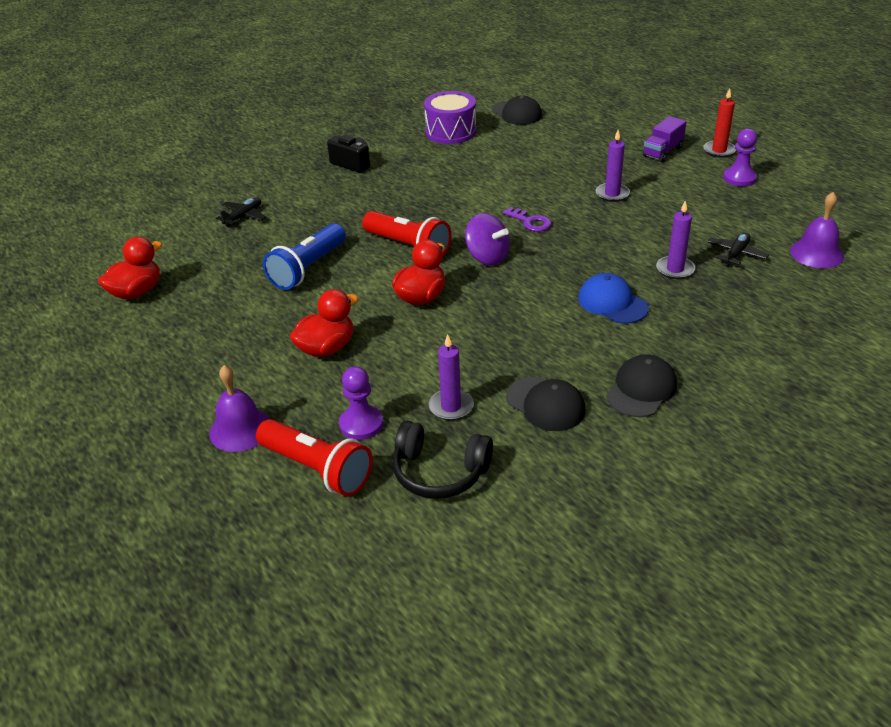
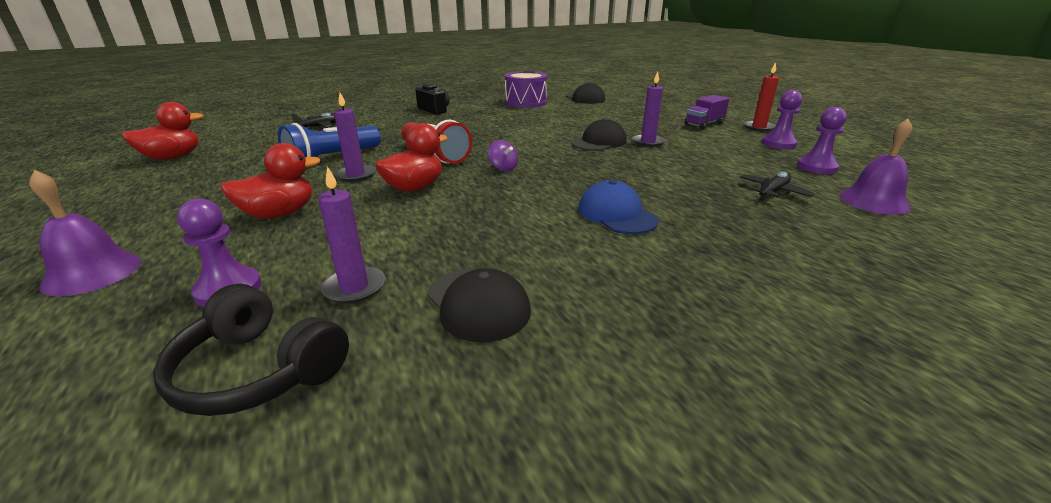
camera: 10 degrees right, 10 degrees down
(317, 469) = (109, 335): red flashlight -> none
(487, 257) = (503, 168): purple spinning top -> purple spinning top, size x0.60
(530, 222) = (560, 151): purple key -> none
(641, 389) = (621, 306): black cap -> black cap (599, 142)
(675, 269) = (699, 196): purple candle -> purple candle (356, 175)
(773, 212) = (817, 167): none -> purple pawn

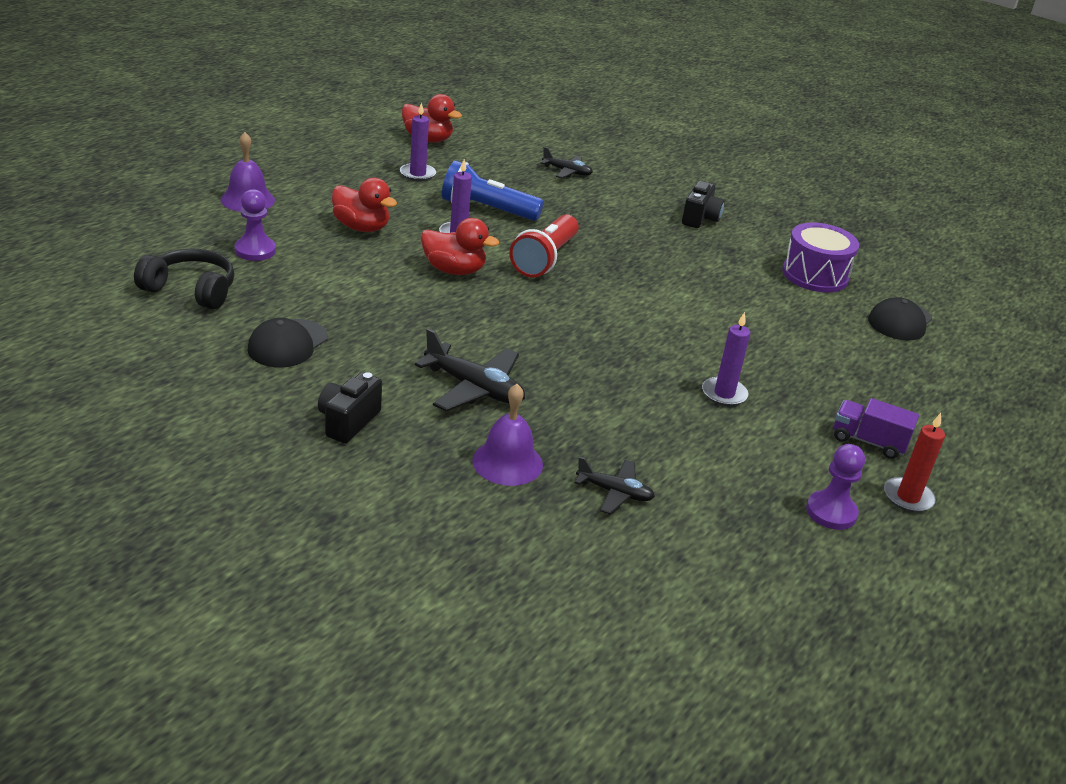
camera: 60 degrees right, 5 degrees up
(258, 371) = (191, 290): black headphones -> black headphones turned 105 degrees clockwise
(354, 287) = (281, 292): purple candle -> purple candle (417, 174)
(503, 168) = (541, 306): purple spinning top -> none
(599, 142) = (687, 356): black cap -> none
(616, 214) = (474, 388): blue cap -> black plane
(663, 291) = (348, 422): none -> black camera
(817, 167) = (745, 539): purple pawn -> none
(874, 201) = (645, 572): purple bell -> purple bell (507, 462)

